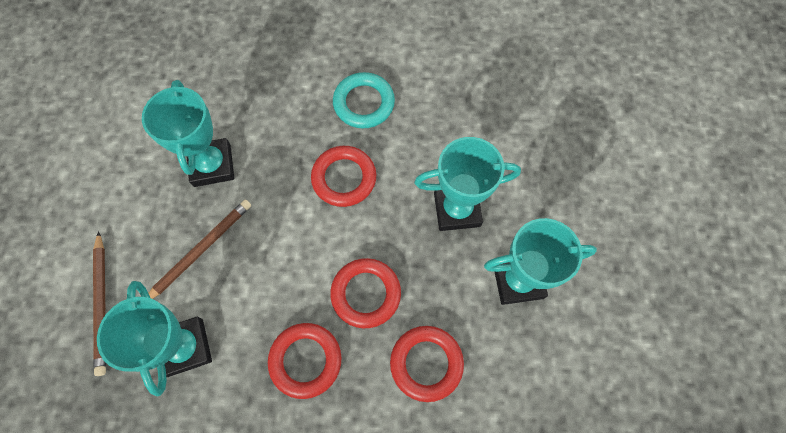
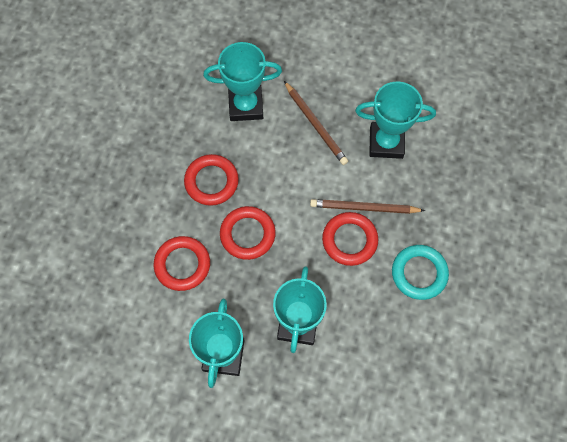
camera: 105 degrees right, 0 degrees up
(102, 304) = (292, 57): brown pencil -> brown pencil (364, 208)

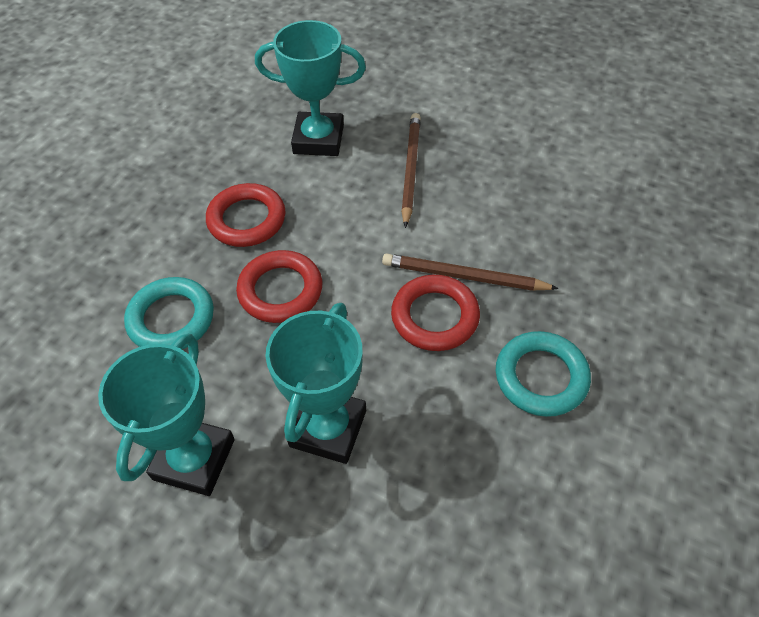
camera: 10 degrees right, 15 degrees down
(182, 264) = (171, 319): red ring -> turquoise ring
(315, 124) = (410, 169): brown pencil -> brown pencil turned 150 degrees counterclockwise
(386, 142) = (508, 200): turquoise trophy -> none

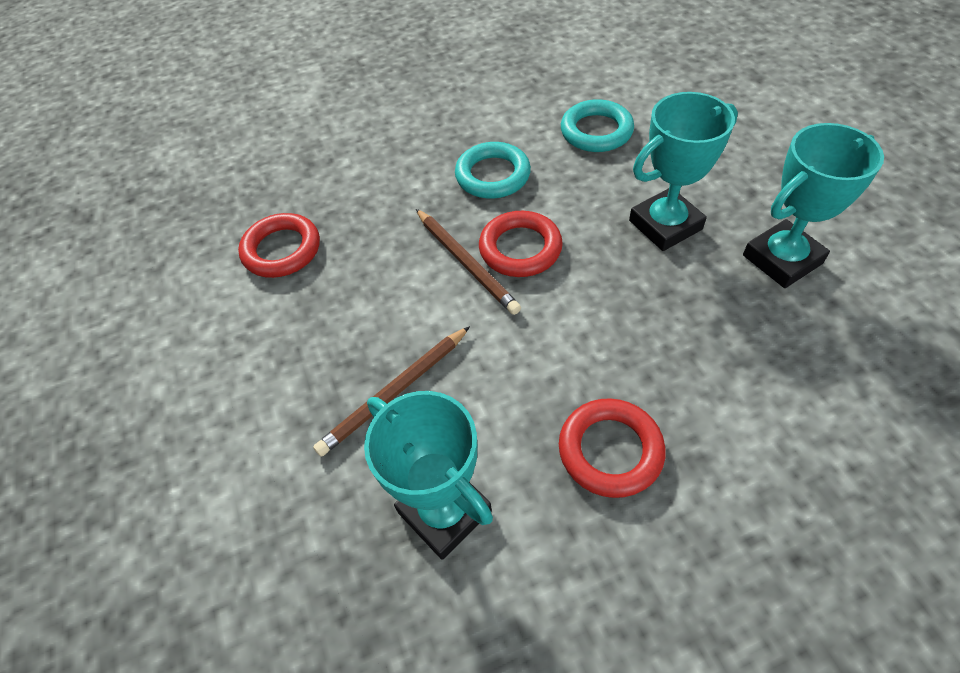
camera: 135 degrees left, 0 degrees up
(171, 319) = (753, 384): turquoise ring -> turquoise ring (596, 131)
(280, 290) = (629, 346): red ring -> red ring (282, 250)

